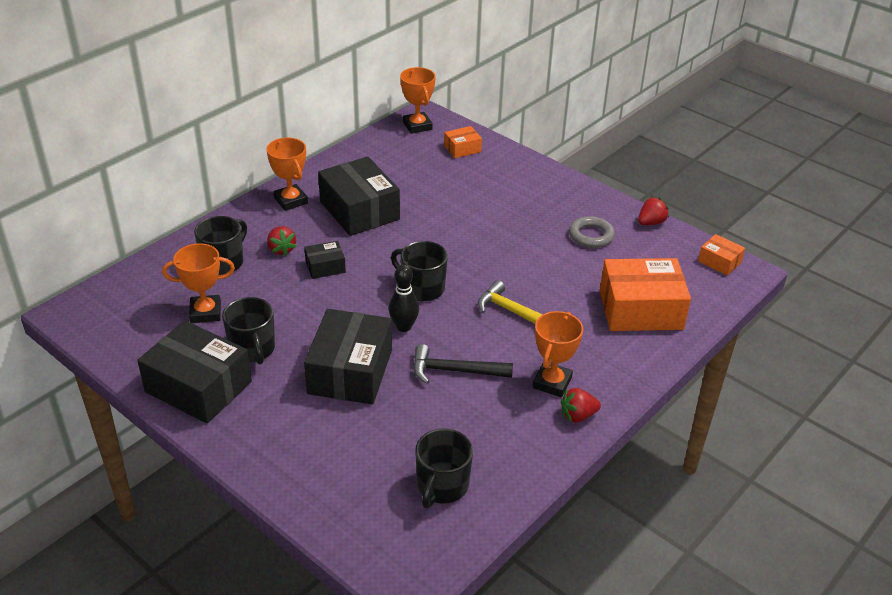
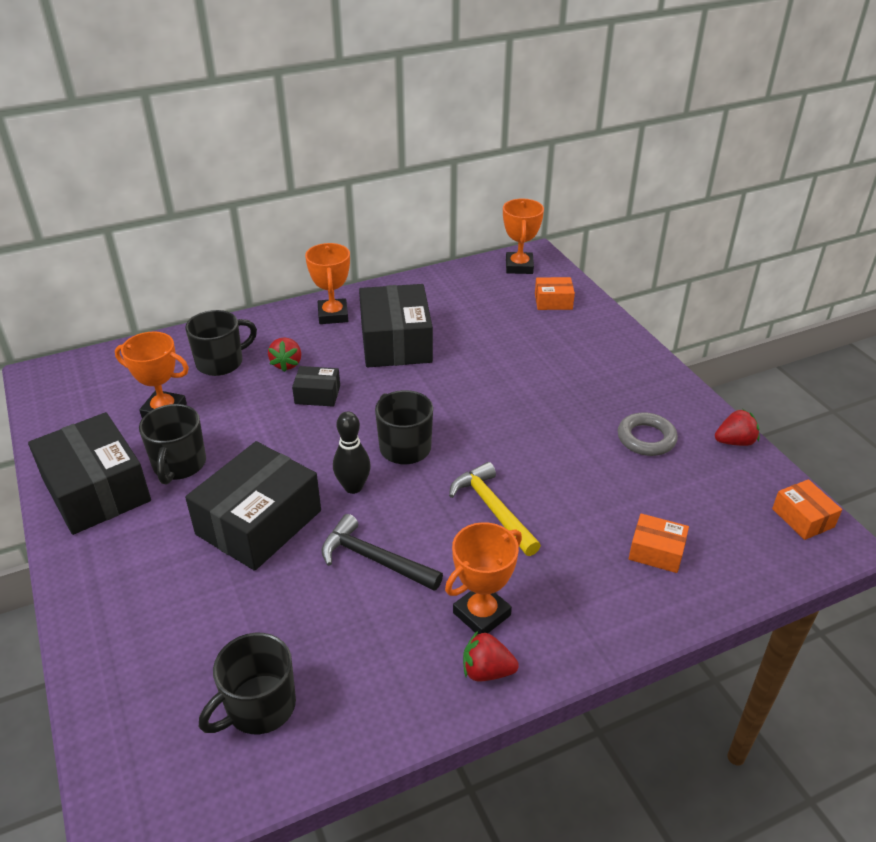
camera: 25 degrees right, 0 degrees up
(640, 309) = (656, 551): orange box -> orange box, size x0.48

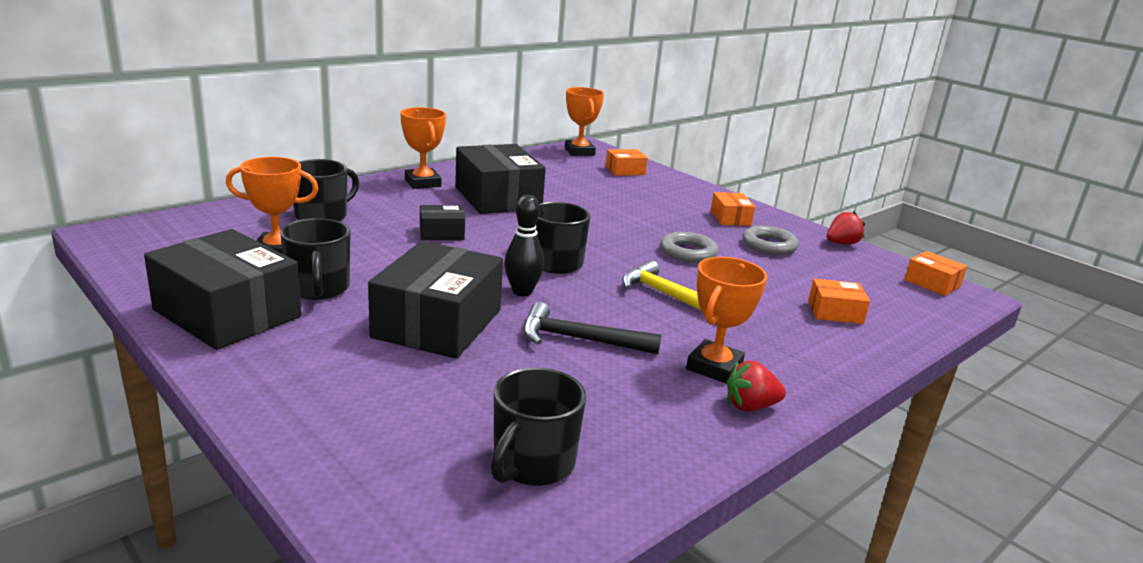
camera: 20 degrees left, 15 degrees down
(287, 364) = (395, 215): red strawberry -> none
(549, 443) = (688, 252): none -> grey ring
(628, 390) = (730, 218): none -> orange box

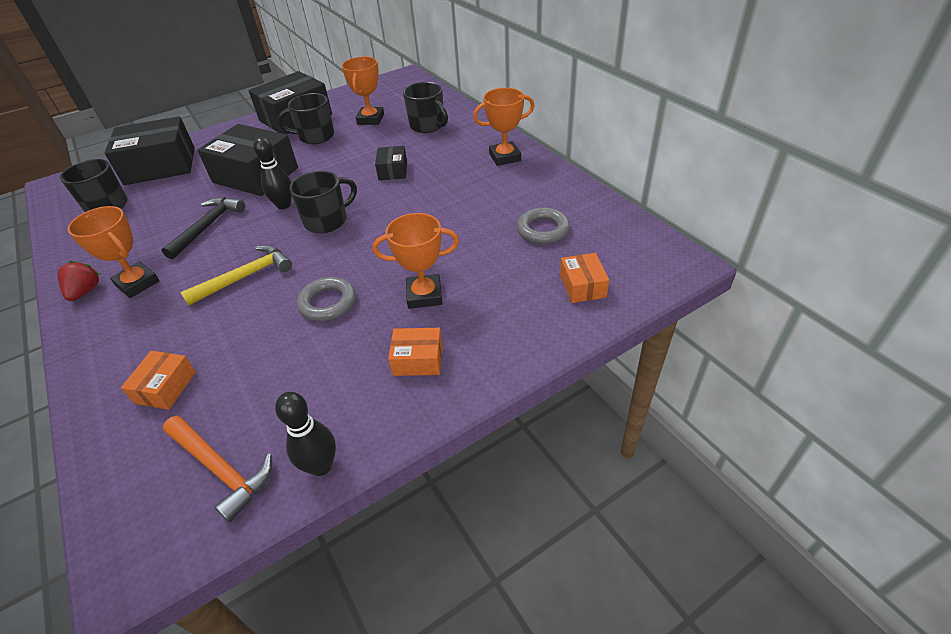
camera: 105 degrees right, 20 degrees up
(498, 198) = (472, 194): black box -> black box (160, 166)
(579, 152) = (647, 253): orange trophy -> orange trophy (424, 295)
(769, 245) = (331, 377): grey ring -> grey ring (542, 230)
(841, 244) = (321, 466): red strawberry -> black bowling pin
(877, 275) = (221, 469): none -> orange hammer
(932, 283) = (175, 533): orange box -> none

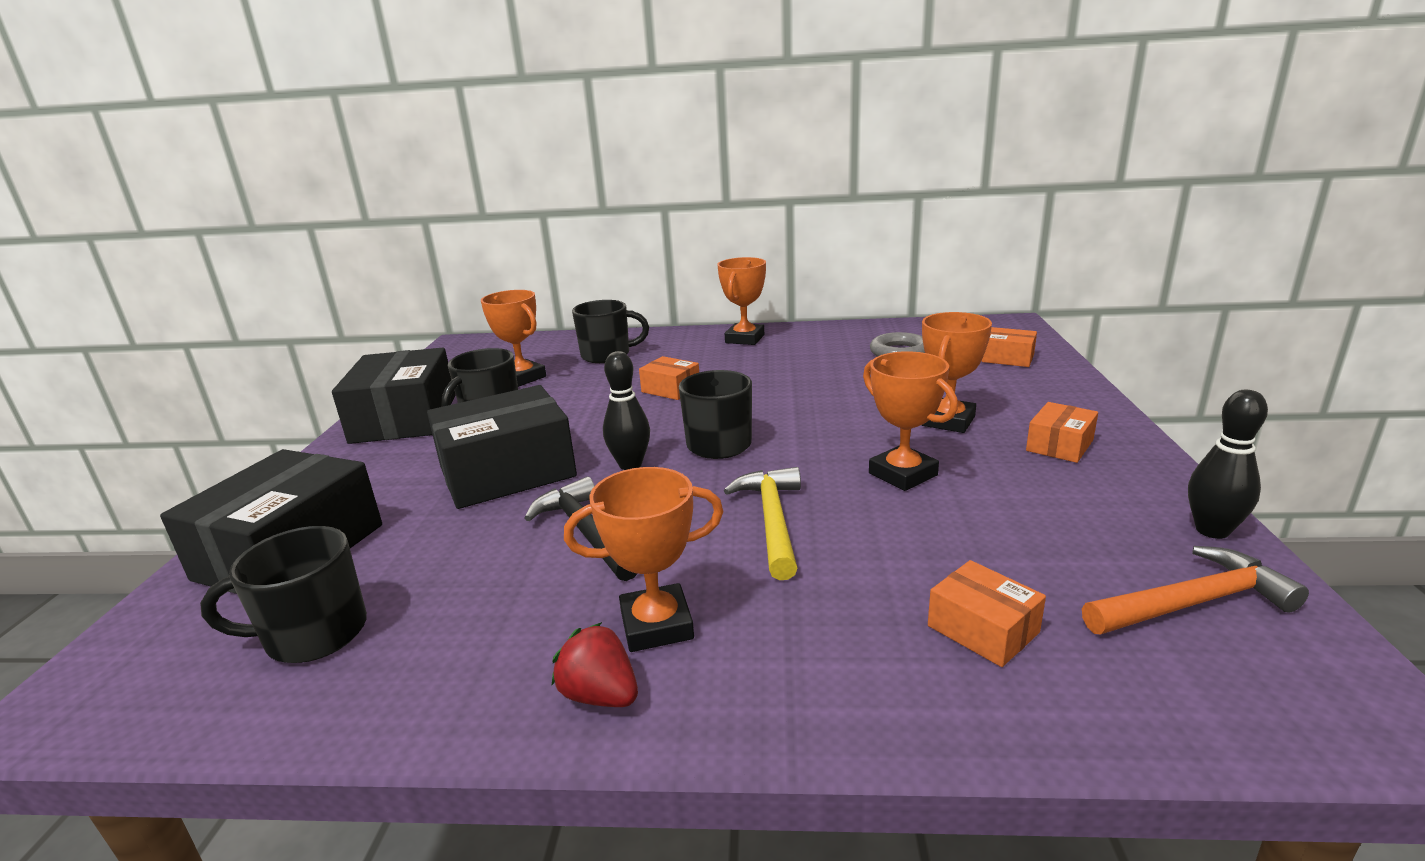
camera: 55 degrees left, 20 degrees down
(328, 303) = (903, 474): grey ring -> orange trophy
(393, 170) = (671, 389): black box -> orange box

